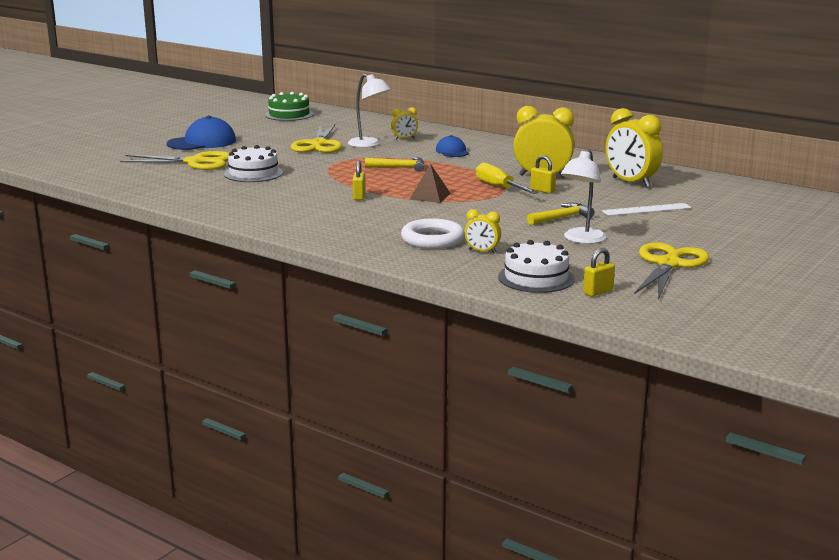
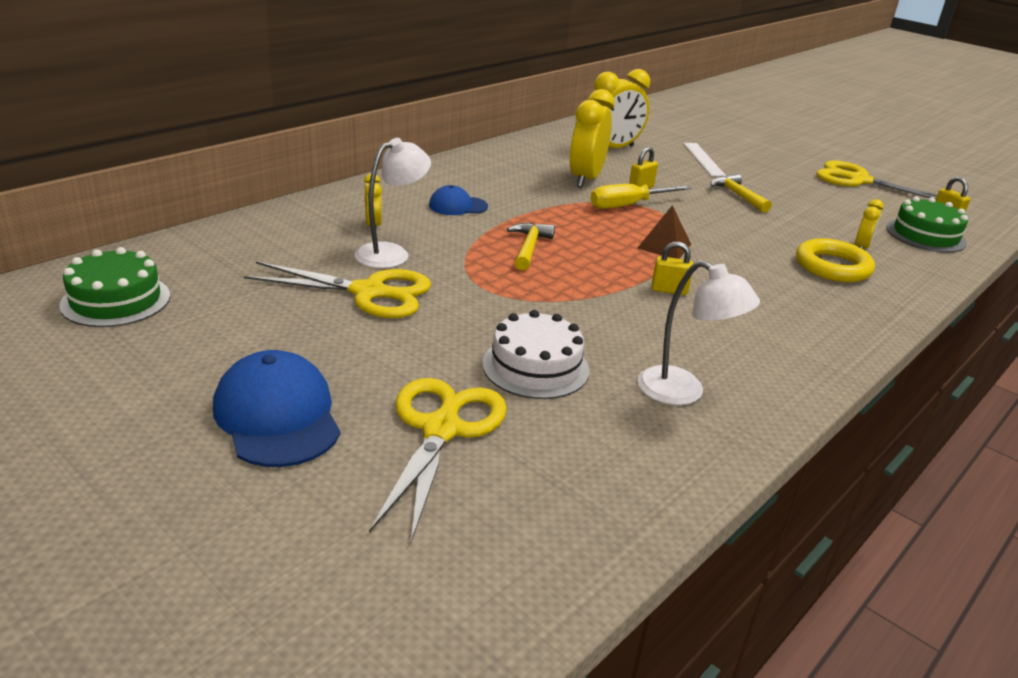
camera: 85 degrees left, 10 degrees up
(432, 239) = (832, 266): white ring -> yellow ring
(536, 278) = (925, 235): white cake -> green cake
(581, 239) = (804, 199): white lamp -> white lamp (683, 392)

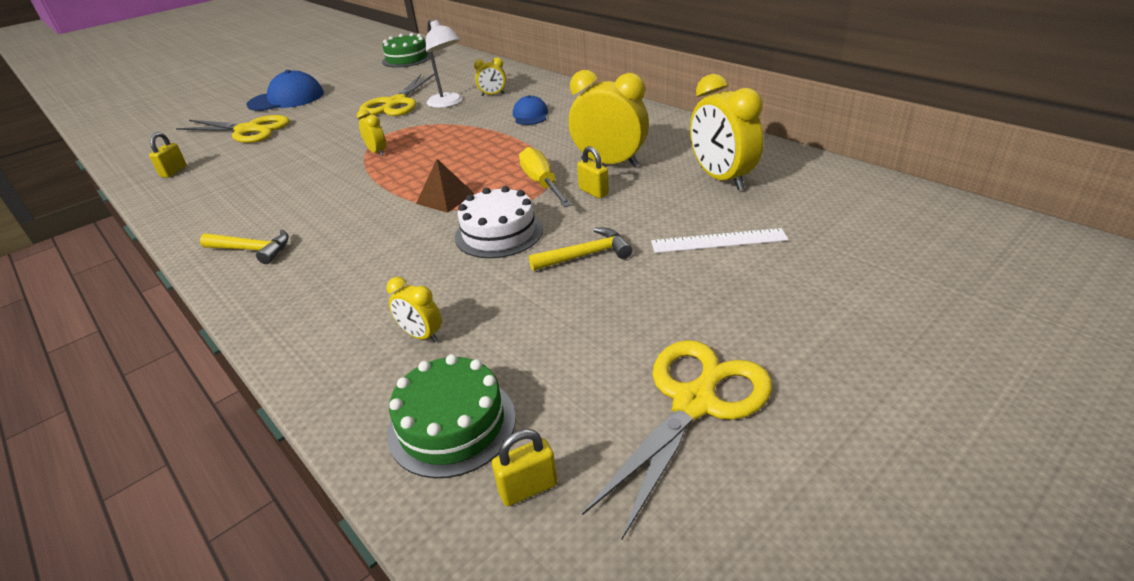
camera: 100 degrees right, 5 degrees up
(529, 247) = (450, 143): yellow hammer -> yellow hammer (252, 250)
(535, 367) = (287, 150): white cake -> white cake (499, 233)
(552, 291) = (377, 152): none -> yellow clock
(669, 290) = (361, 196): yellow padlock -> yellow padlock (174, 171)
(683, 392) = (226, 194): white lamp -> none
(832, 266) = (376, 298): yellow ring -> none

